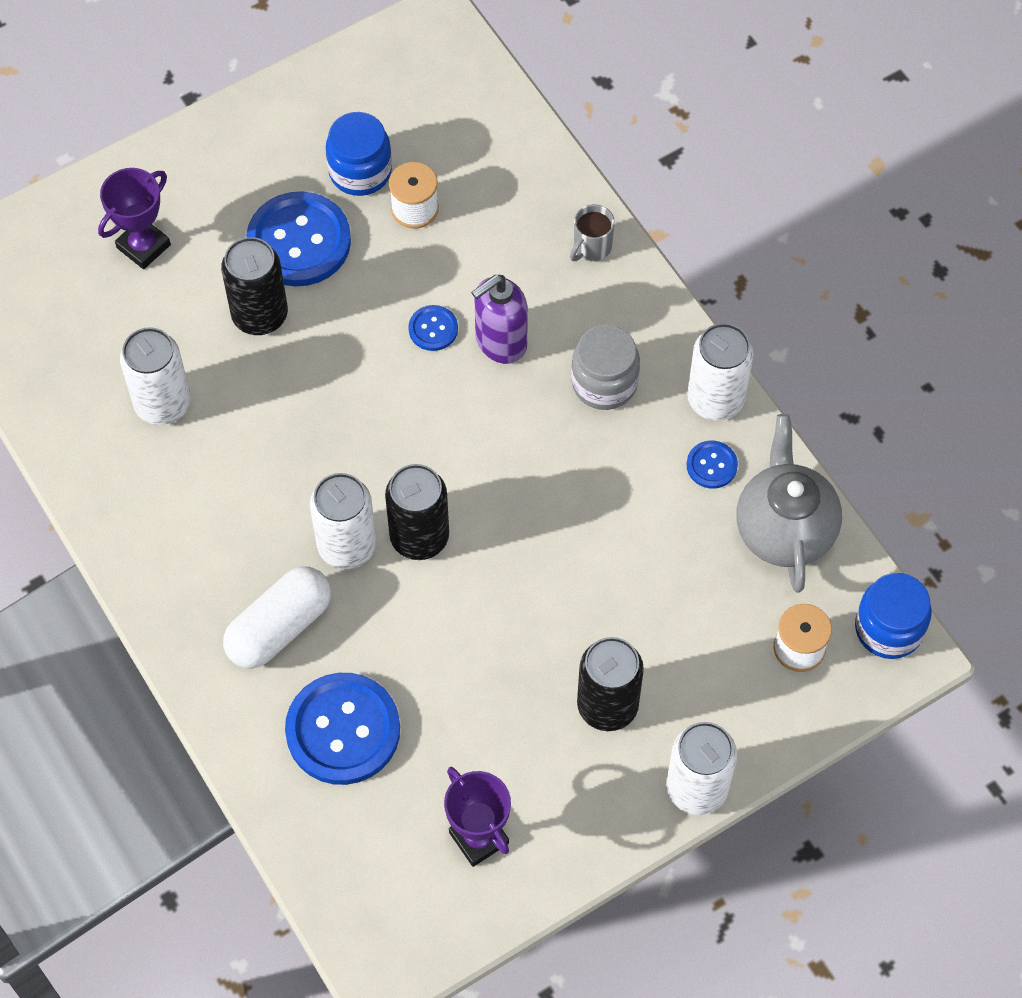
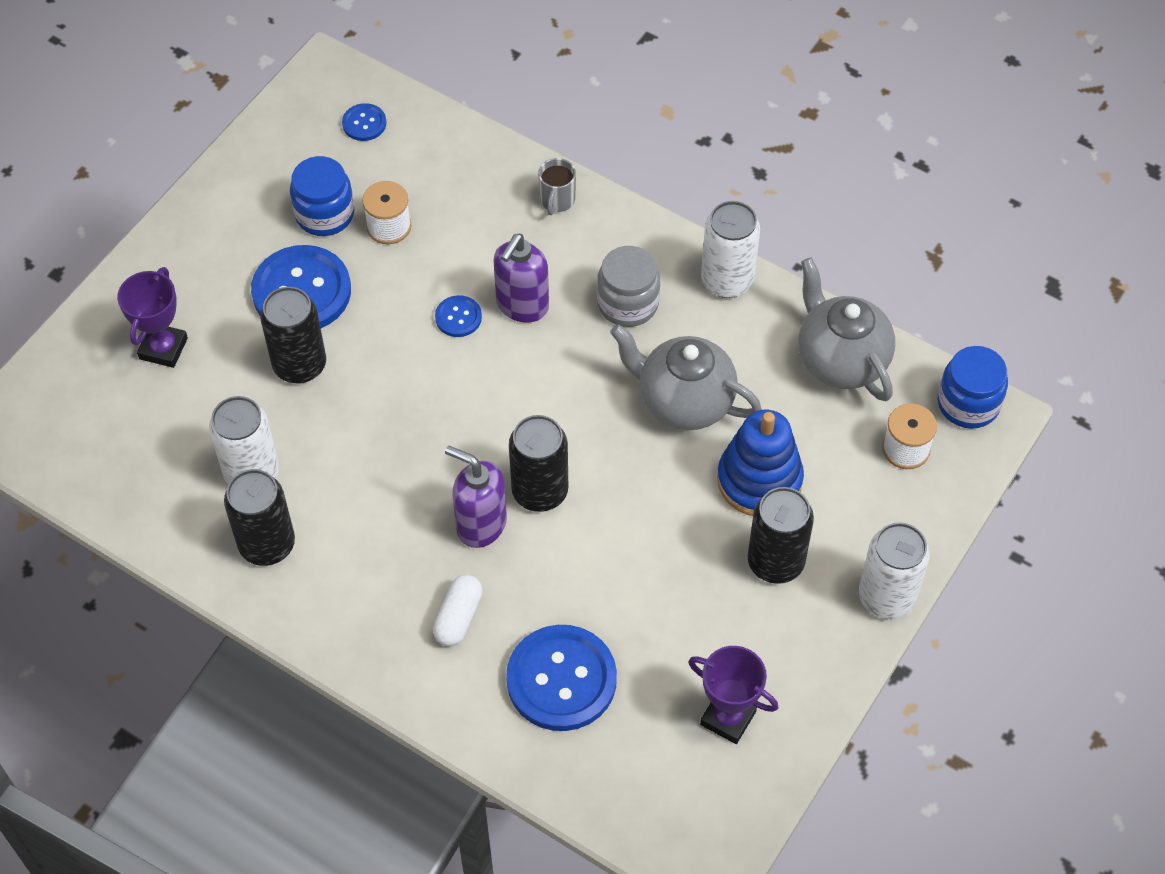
camera: 25 degrees left, 5 degrees down
(141, 480) = (267, 544): none -> black can
(279, 627) = (458, 617): white capsule -> white capsule, size x0.64
(347, 546) = (481, 524): white can -> purple soap dispenser
(605, 506) = (684, 401): none -> grey teapot
(636, 617) = (759, 480): none -> blue stacking toy
(711, 465) = (753, 334): blue button -> blue button (364, 123)

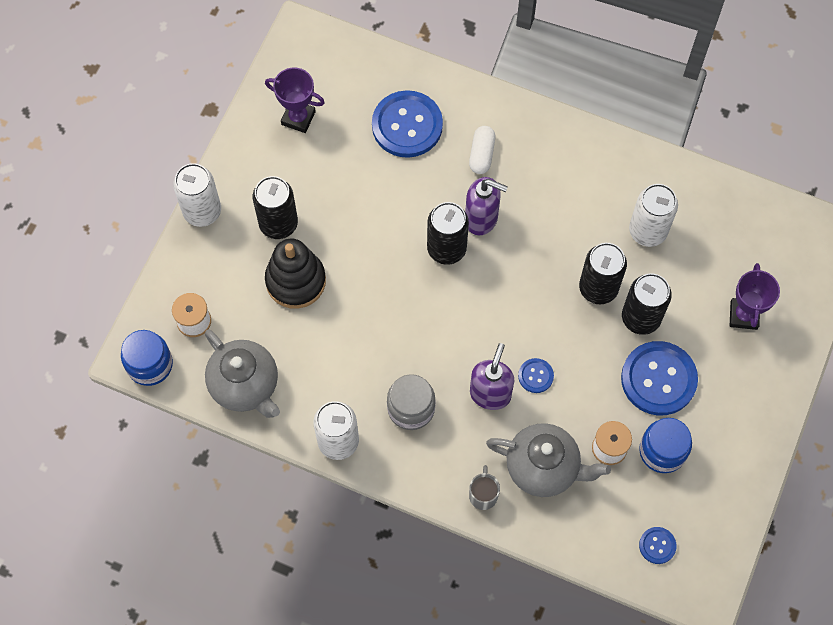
camera: 170 degrees right, 10 degrees up
(267, 544) = (621, 183): black can -> black can (598, 288)
(684, 401) = (357, 333): grey teapot -> grey teapot (543, 468)
(759, 480) = (295, 281): blue stacking toy -> black stacking toy

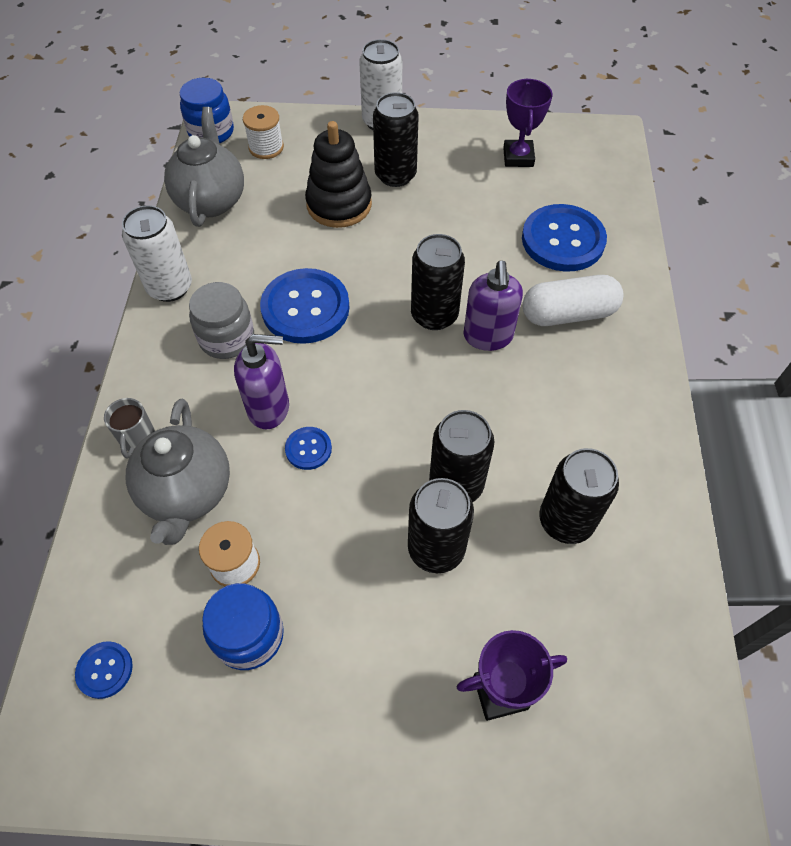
camera: 70 degrees right, 10 degrees down
(245, 385) = (211, 200): grey teapot -> grey teapot turned 150 degrees clockwise
(481, 154) = (568, 314): white capsule -> white capsule, size x1.56
(483, 495) = (137, 438): grey mug -> grey mug turned 105 degrees clockwise
(647, 231) = (566, 521): white can -> black can
(658, 379) = (355, 598): blue button -> blue button (305, 308)

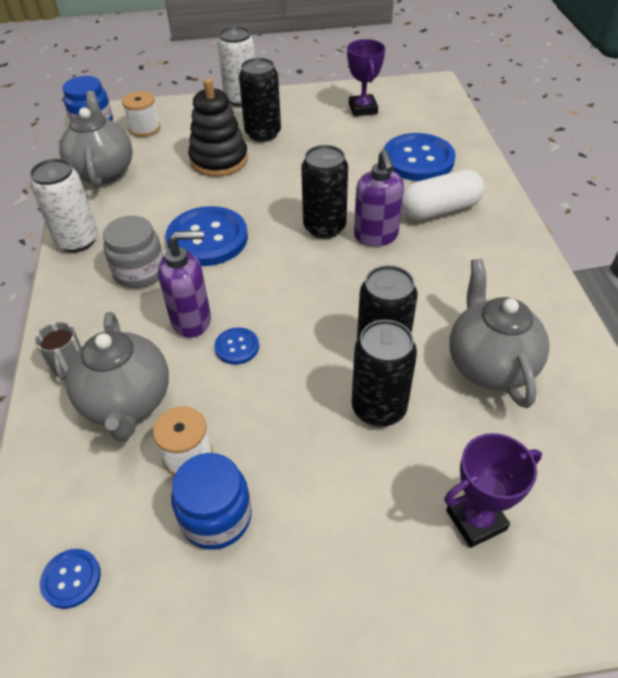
camera: 10 degrees left, 10 degrees down
(566, 521) = (489, 365): black can -> grey teapot

